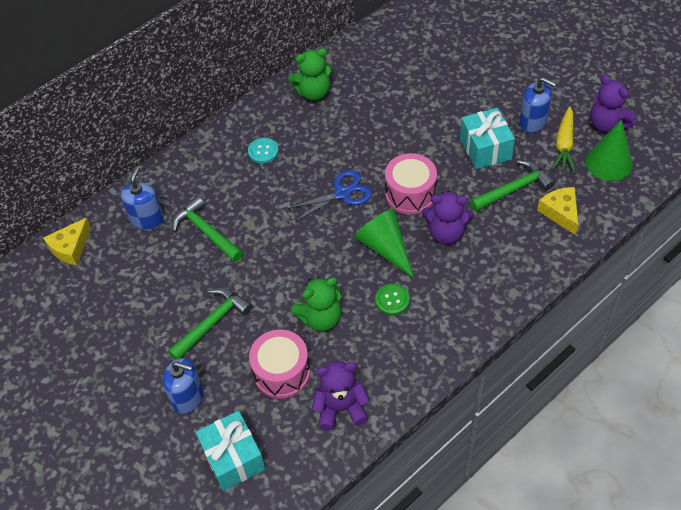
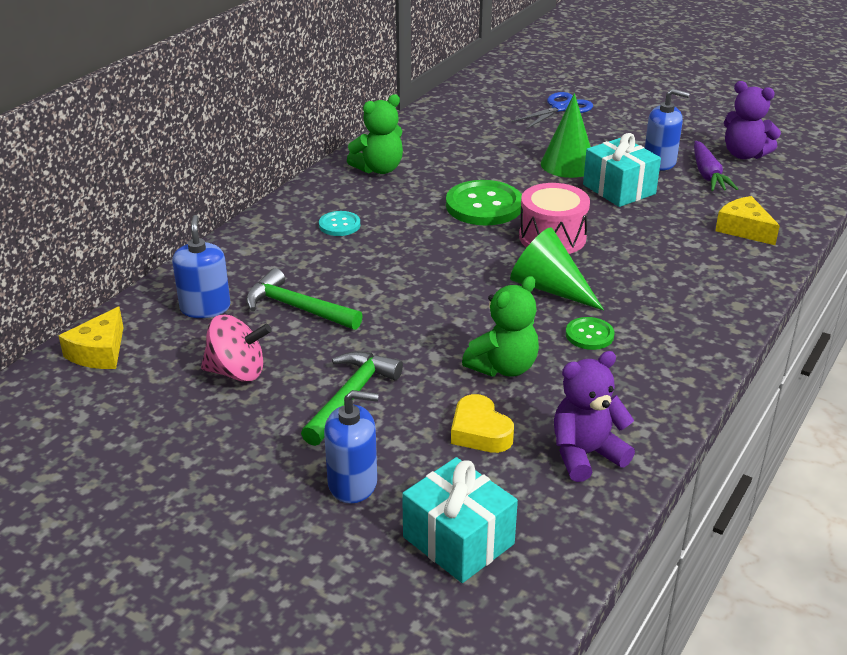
camera: 20 degrees left, 20 degrees down
(149, 285) = (237, 372): none -> pink spinning top
(282, 372) = (480, 431): pink drum -> yellow heart
(342, 193) = (465, 248): blue scissors -> blue scissors (561, 108)
(375, 149) = (484, 206): none -> green button
(446, 233) = (619, 265): purple teddy bear -> none
(514, 189) = (675, 217): green hammer -> none
(564, 144) = (708, 175): yellow carrot -> purple carrot
(609, 162) = (768, 183): green cone -> green cone (568, 164)

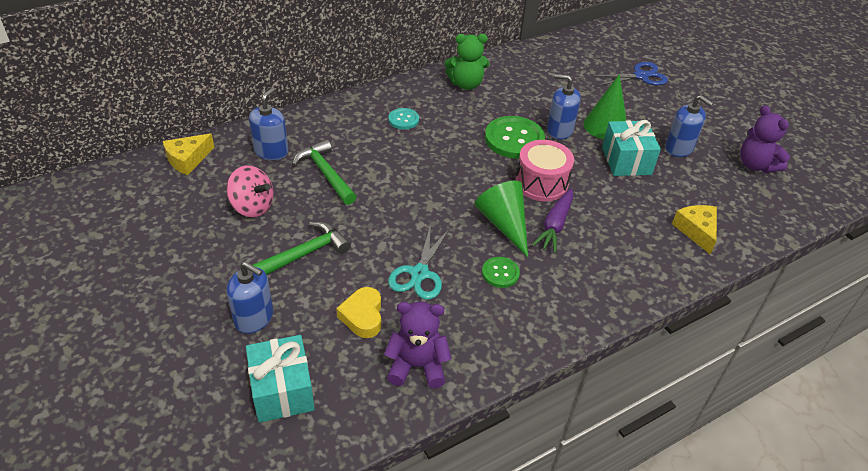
camera: 25 degrees right, 10 degrees up
(503, 367) = (419, 273): green teddy bear -> turquoise scissors
(524, 182) = (559, 130): none -> blue soap dispenser
(708, 175) = (709, 173): purple carrot -> purple carrot (555, 225)

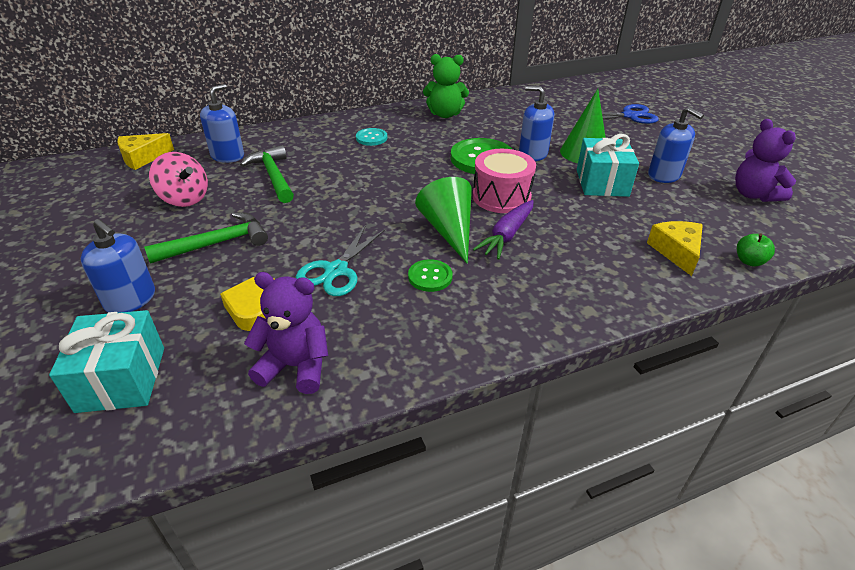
camera: 10 degrees right, 5 degrees down
(754, 236) = (749, 261): none -> green apple

